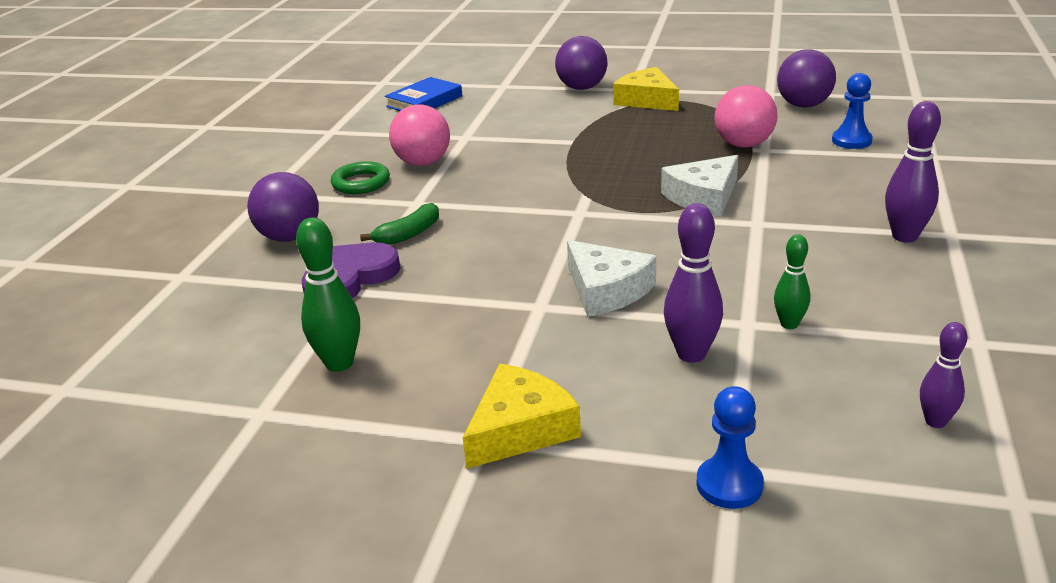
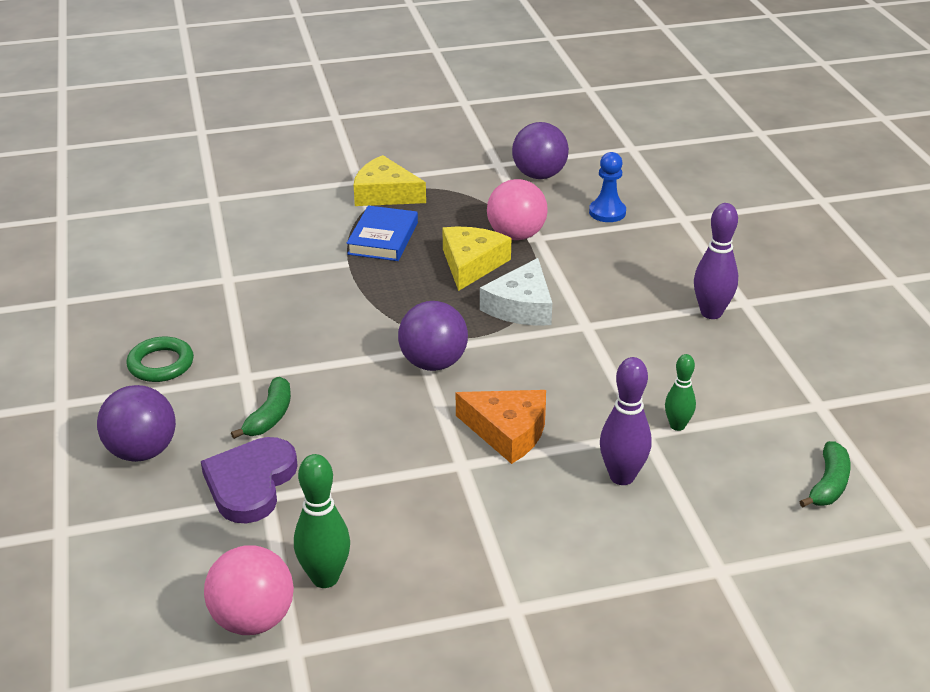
camera: 30 degrees left, 5 degrees up
(423, 163) = (209, 323): pink ball -> pink ball (253, 619)
(424, 101) = (139, 237): blue book -> blue book (383, 238)
(520, 429) = (537, 589): yellow cheese -> yellow cheese (471, 264)
(582, 88) = (304, 188): purple ball -> purple ball (433, 363)
(606, 290) = (507, 431): white cheese -> orange cheese
(729, 485) = (725, 584): blue pawn -> none
(935, 421) = (828, 484): purple bowling pin -> green banana

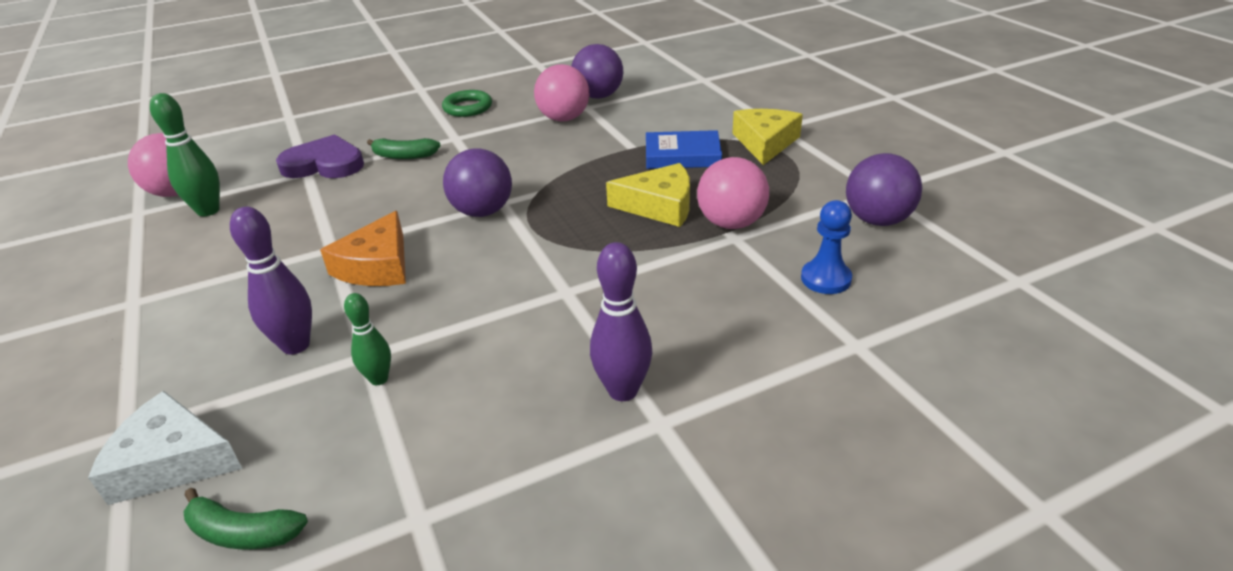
camera: 80 degrees right, 0 degrees up
(142, 451) = (366, 122): purple ball -> purple ball (598, 96)
(248, 297) = (564, 118): none -> pink ball
(521, 306) = (591, 245): white cheese -> white cheese (172, 461)

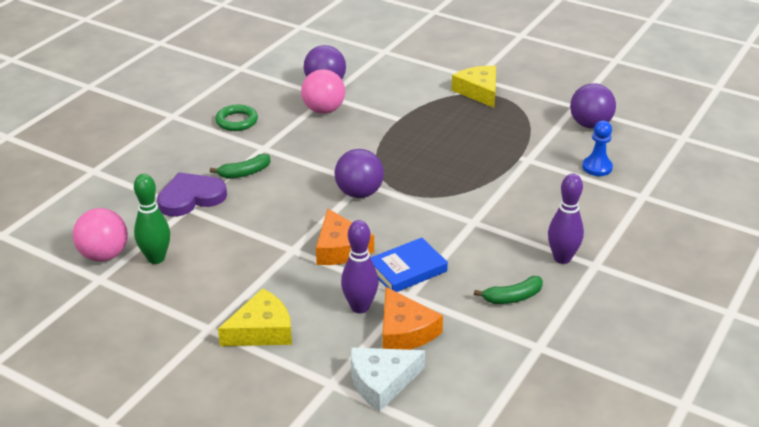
camera: 35 degrees left, 0 degrees up
(243, 533) = (466, 388): green banana -> green banana (512, 297)
(295, 402) = (404, 331): none -> orange cheese
(379, 379) = (433, 303): green bowling pin -> none
(659, 206) = (464, 154): yellow cheese -> yellow cheese (261, 330)
(682, 155) = (438, 115): blue book -> blue book (407, 269)
(731, 223) = (516, 152): pink ball -> none

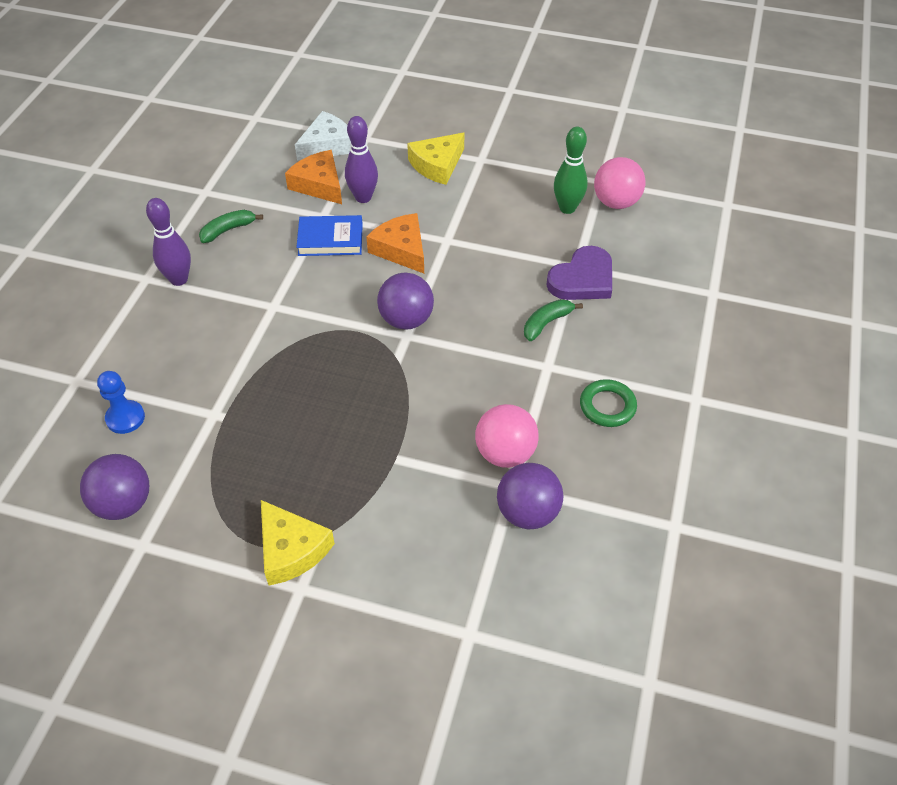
camera: 165 degrees right, 15 degrees up
(407, 269) = (330, 239): blue book -> blue book turned 45 degrees clockwise

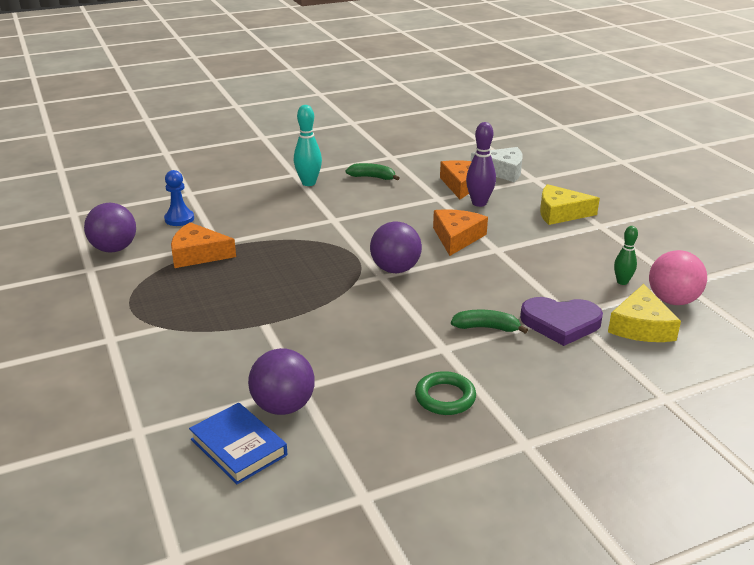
camera: 50 degrees right, 20 degrees down
(179, 279) = (308, 183): purple bowling pin -> turquoise bowling pin
(218, 441) = (198, 254): none -> orange cheese
(291, 549) = (138, 320): yellow cheese -> yellow cheese (641, 326)
(330, 239) = (421, 210): blue book -> blue book (238, 447)
(505, 453) = (328, 369): pink ball -> none
(567, 208) = (622, 282): green bowling pin -> green bowling pin, size x0.63

